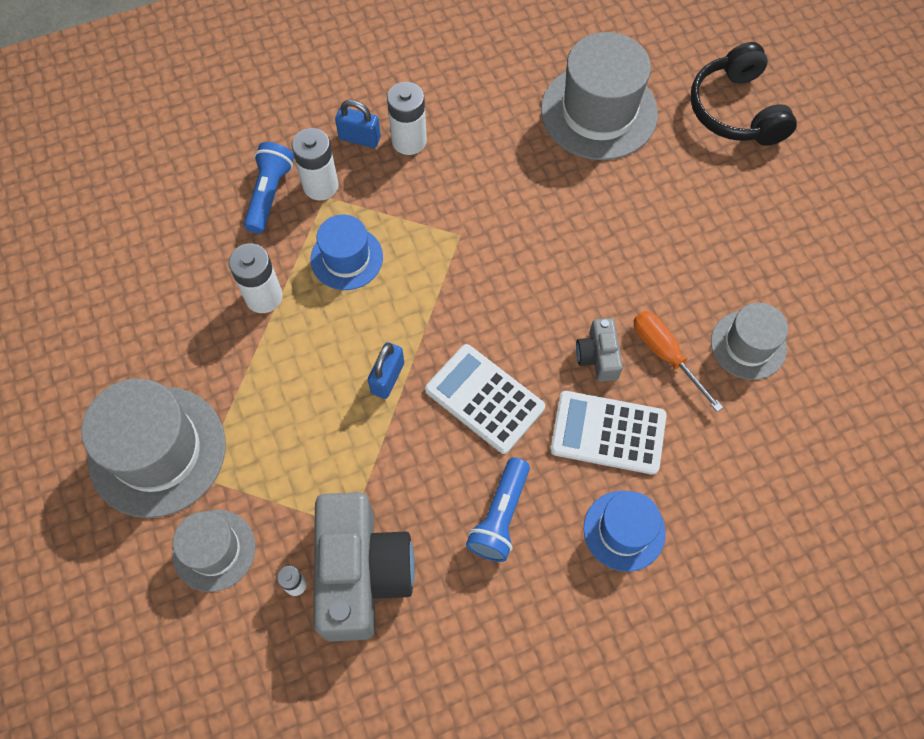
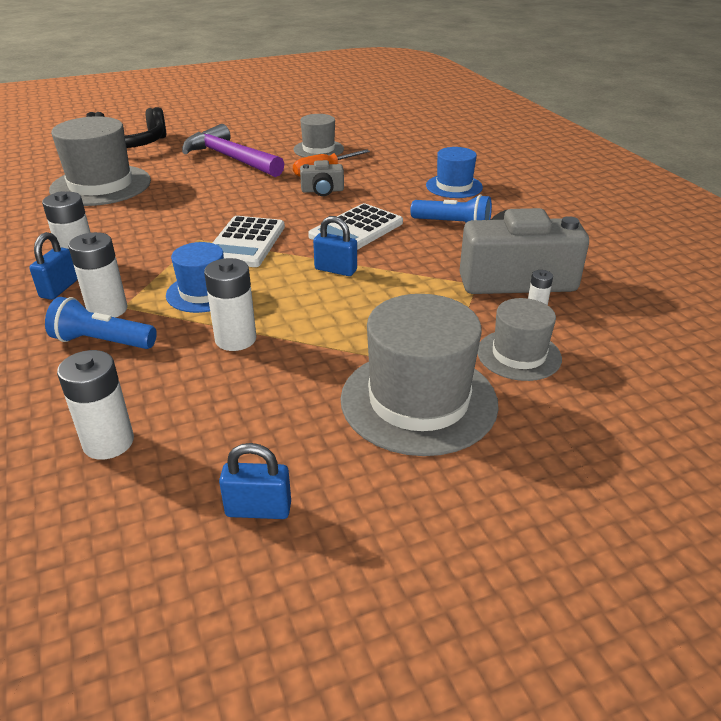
camera: 90 degrees left, 30 degrees down
(56, 337) = (258, 509): none -> blue padlock
(139, 230) = (108, 442): none -> white battery
(608, 433) = (383, 189): white calculator -> white calculator (245, 243)
(699, 235) = (230, 158): none -> purple hammer

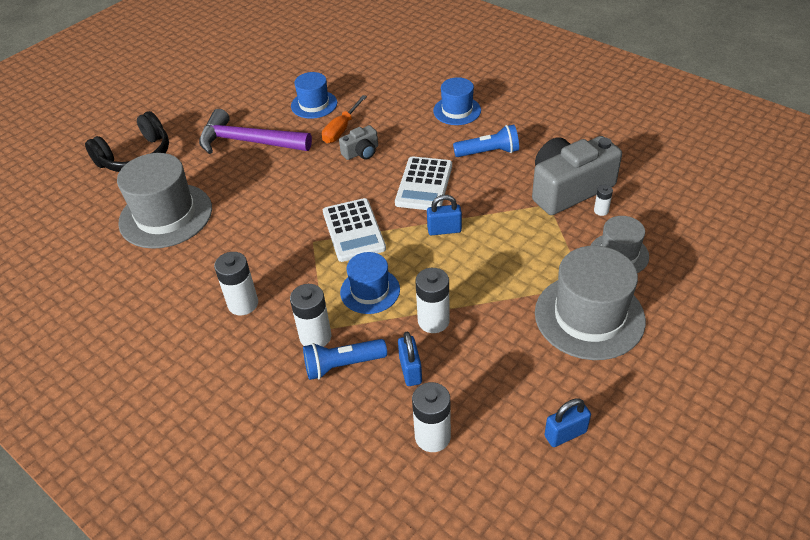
camera: 25 degrees left, 10 degrees up
(59, 289) = (255, 335): blue padlock -> blue padlock (410, 370)
(318, 149) = (314, 104): grey hat -> blue hat

